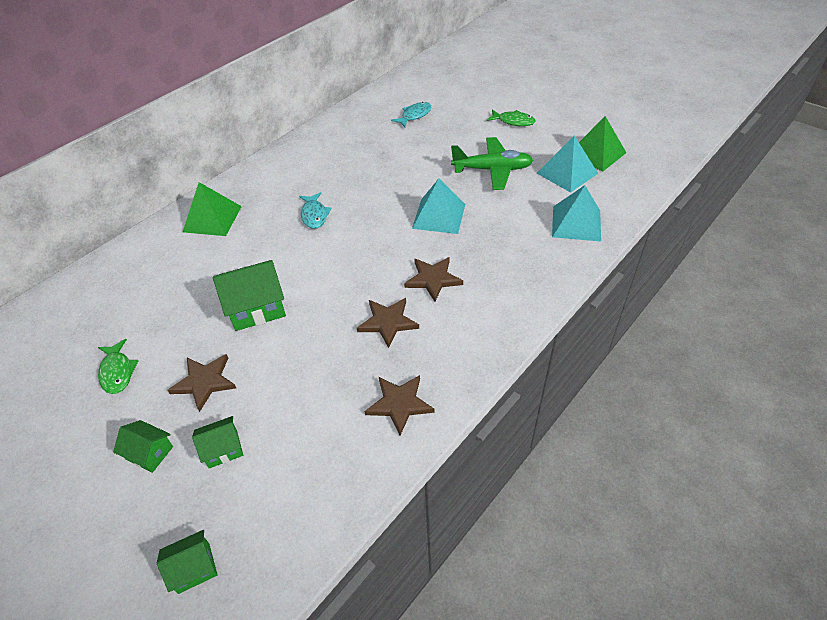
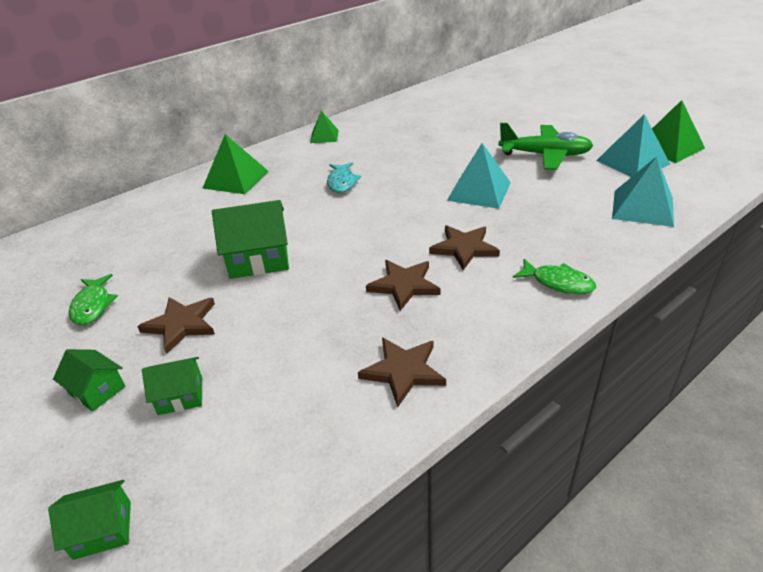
camera: 10 degrees right, 10 degrees down
(286, 160) = (324, 136): none -> green pyramid
(414, 115) = (464, 108): turquoise fish -> none
(513, 121) = (572, 116): green fish -> green fish (558, 283)

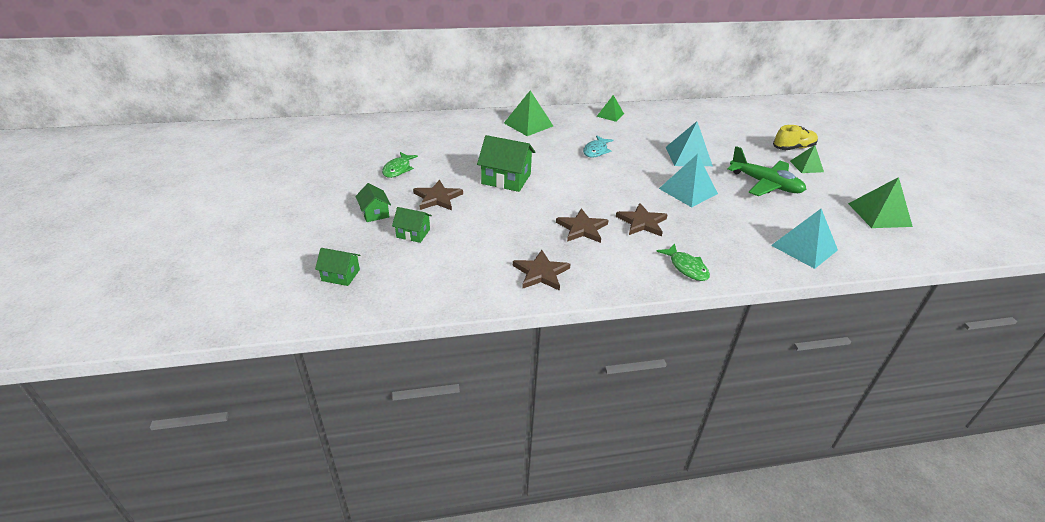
camera: 25 degrees right, 0 degrees up
(534, 109) = (793, 148): none -> yellow shoe
(563, 123) = (806, 166): none -> green pyramid
(632, 162) = (833, 214): turquoise pyramid -> turquoise pyramid (688, 156)

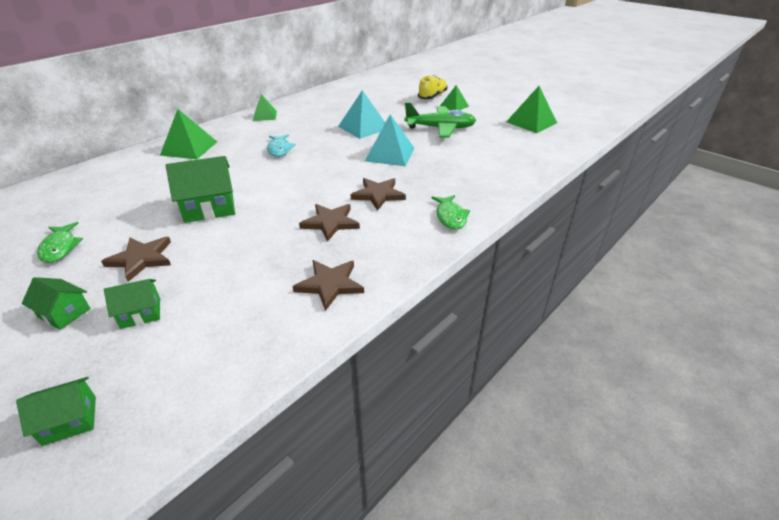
camera: 35 degrees left, 0 degrees up
(686, 267) = (450, 217): green fish -> green fish turned 60 degrees clockwise
(804, 247) = (512, 164): turquoise pyramid -> none

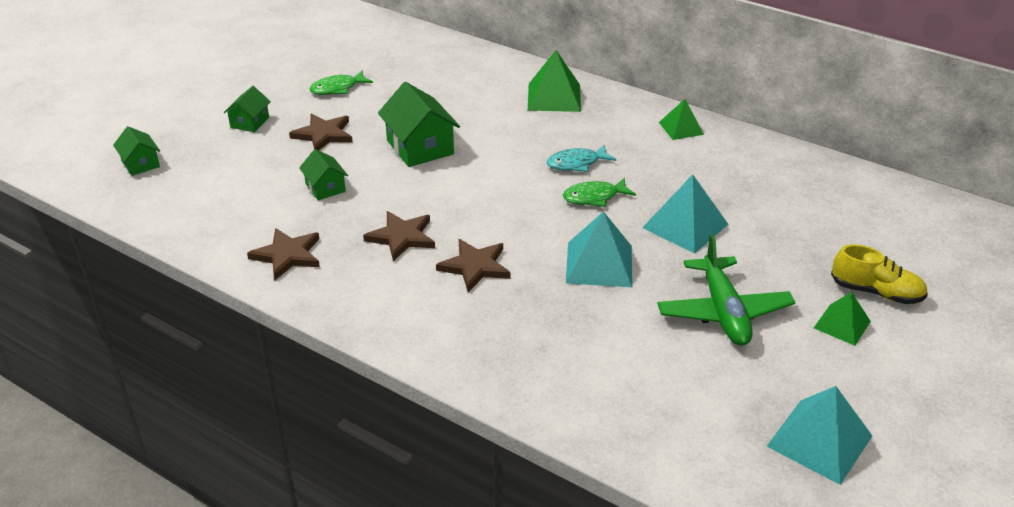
camera: 80 degrees right, 0 degrees up
(141, 313) = (248, 158): green house -> green house (325, 188)
(450, 217) = (431, 337): green fish -> green fish (594, 197)
(531, 122) = (819, 440): green pyramid -> turquoise pyramid

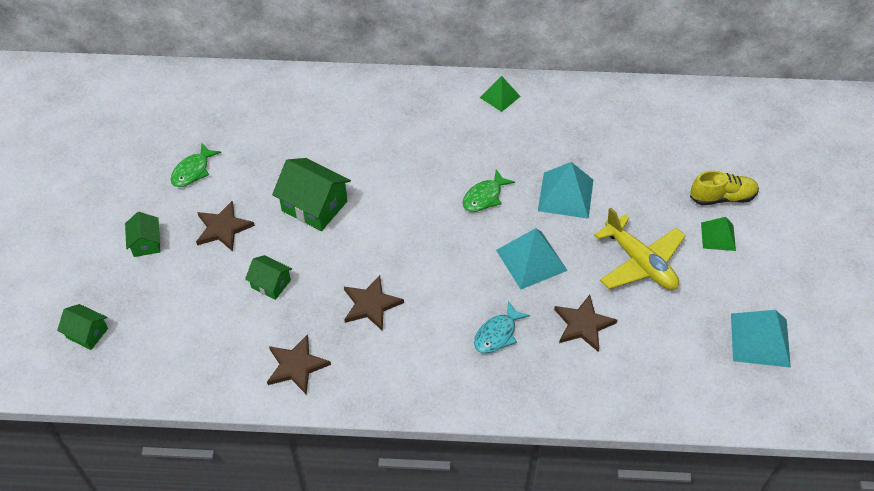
camera: 30 degrees left, 15 degrees up
(475, 266) = (446, 306): brown star -> brown star (583, 324)
(554, 97) = (381, 104): green pyramid -> none
(576, 163) = (448, 168): turquoise fish -> turquoise fish (497, 334)
(723, 312) = (640, 262): green plane -> yellow plane

